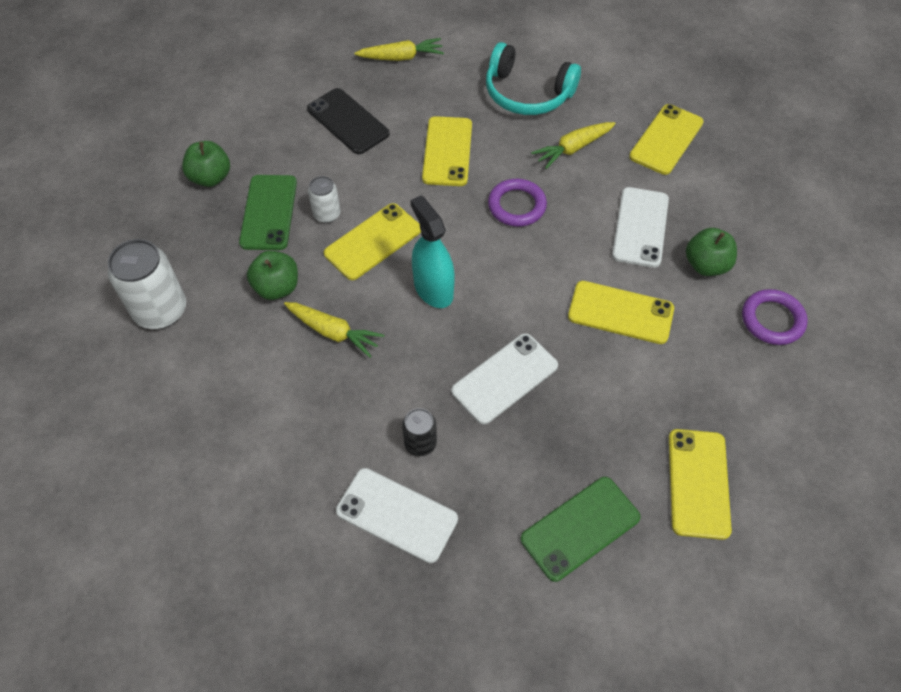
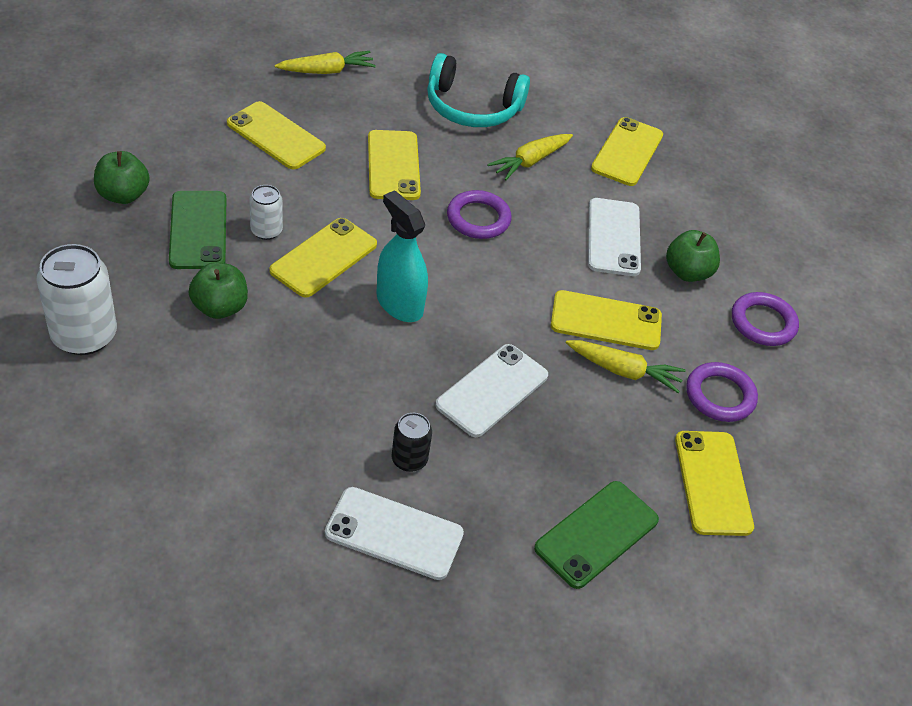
camera: 15 degrees left, 10 degrees down
(333, 332) = (293, 351): yellow carrot -> yellow carrot (623, 371)
(348, 121) = (276, 136): black phone -> yellow phone
(718, 394) = (720, 395): none -> purple ring

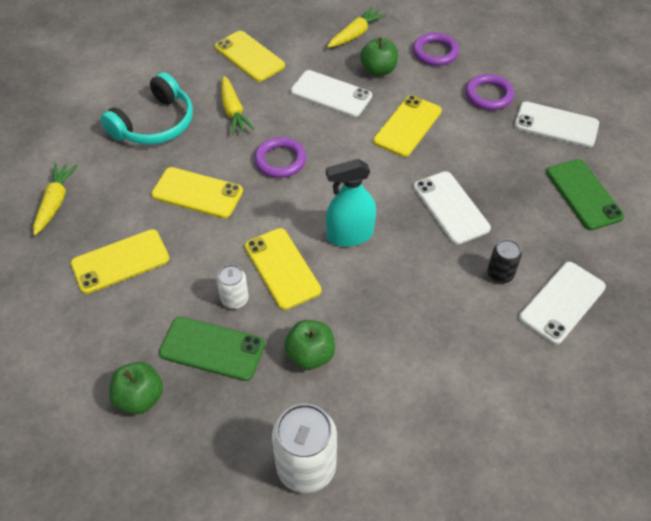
camera: 60 degrees left, 5 degrees up
(623, 371) = (454, 133): yellow carrot -> yellow carrot (355, 34)
(713, 483) = (556, 125): yellow phone -> white phone

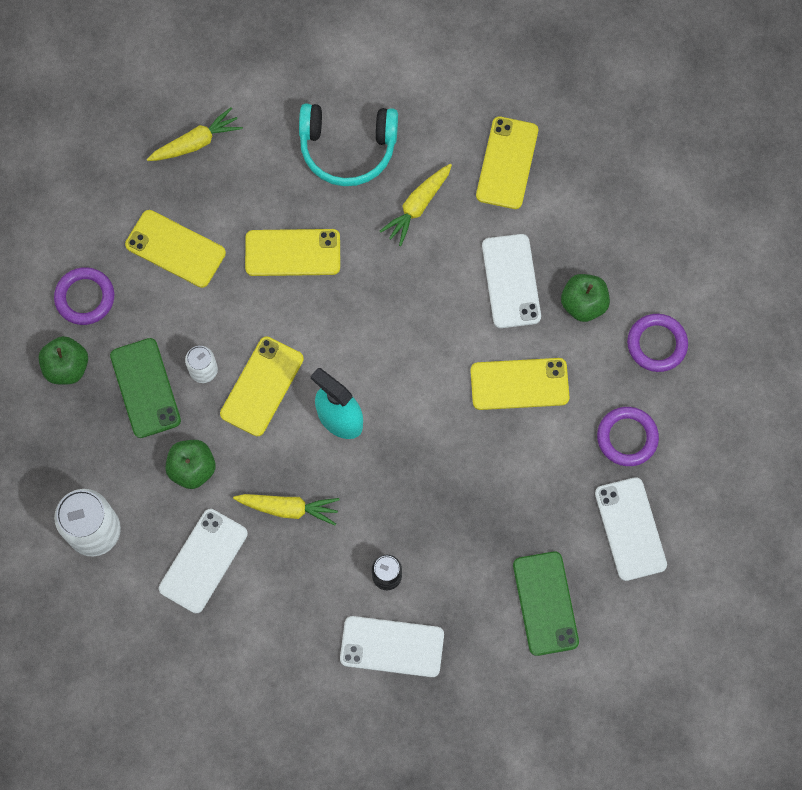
camera: 55 degrees right, 20 degrees up
(197, 193) = (292, 253): yellow phone -> yellow phone turned 75 degrees counterclockwise
(280, 160) = (385, 296): purple ring -> purple ring (85, 298)
(355, 34) = (624, 244): yellow carrot -> yellow carrot (288, 508)
(451, 207) = (437, 488): white phone -> white phone (203, 561)
(583, 194) = (545, 603): green phone -> green phone turned 45 degrees counterclockwise

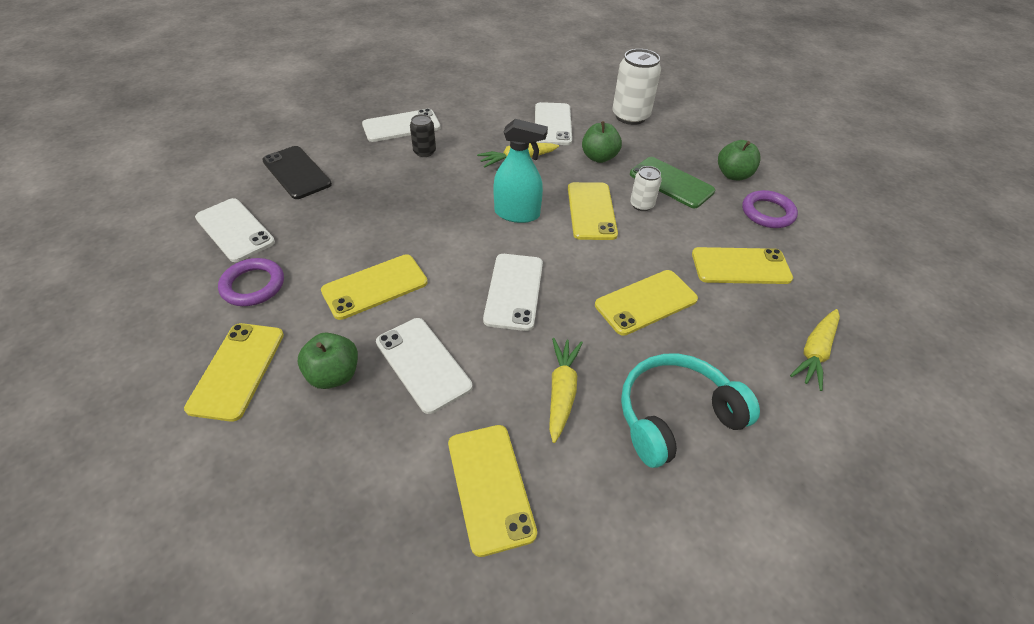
camera: 150 degrees right, 25 degrees down
(399, 320) = (514, 291): none -> white phone
(545, 603) = (297, 172): green phone -> black phone
(656, 344) = (237, 370): purple ring -> yellow phone

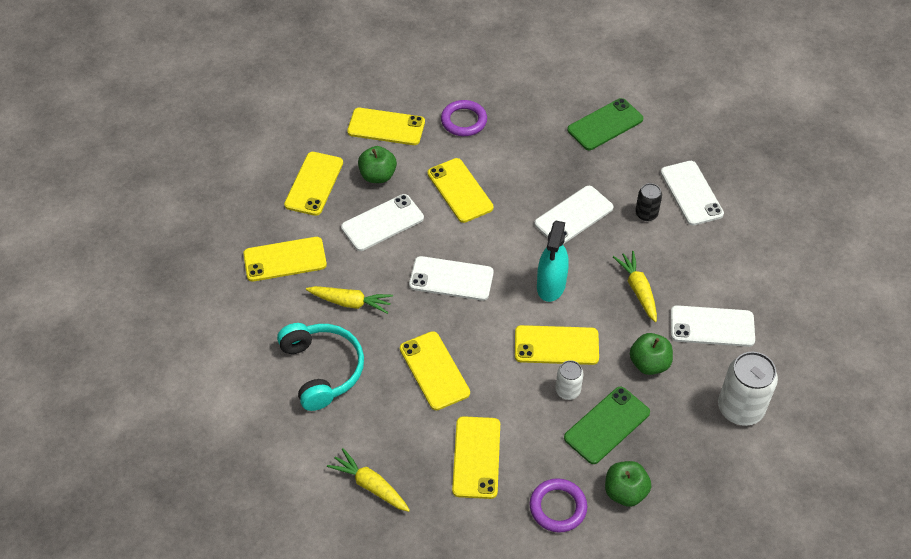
camera: 95 degrees right, 5 degrees up
(235, 230) = (526, 99): white phone -> white phone (573, 216)
(297, 172) = (605, 125): black phone -> green phone
(335, 460) = (314, 184): none -> yellow phone

